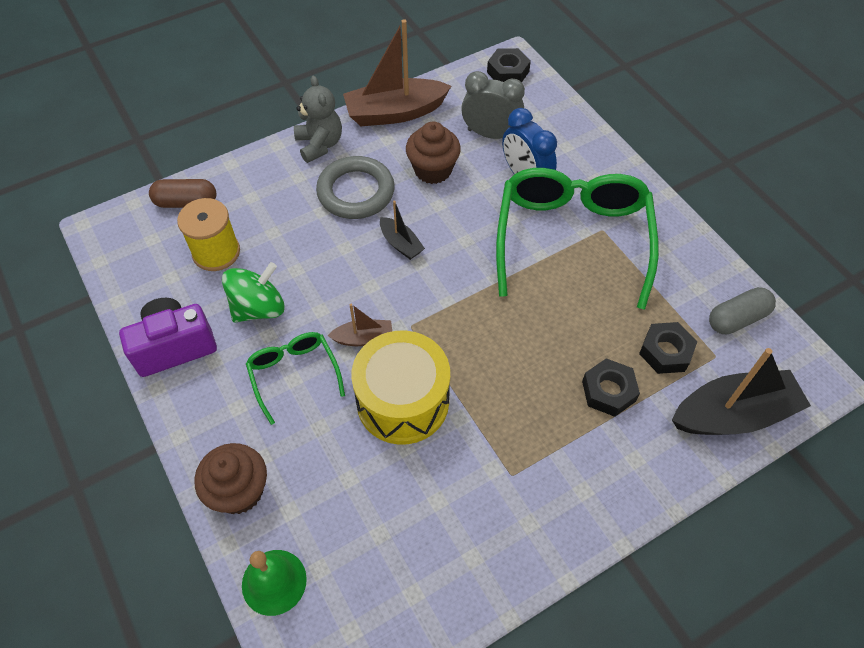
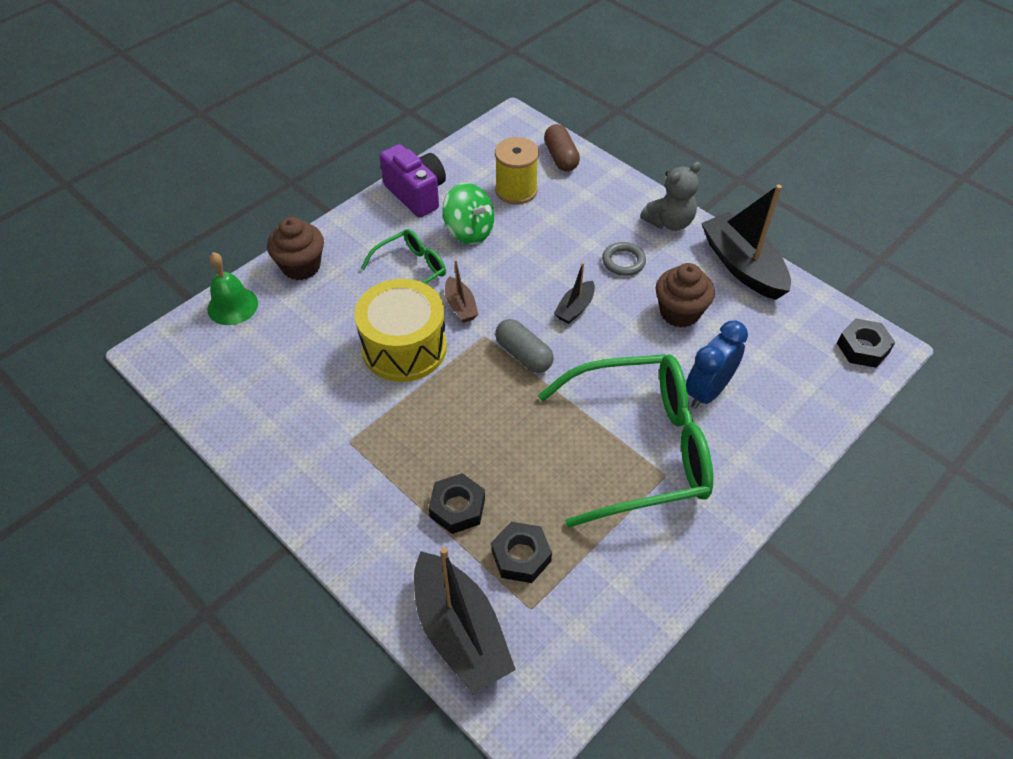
camera: 75 degrees right, 5 degrees down
(356, 192) = (623, 261): grey ring -> grey ring, size x0.56
(395, 113) = (742, 266): brown boat -> black boat
(490, 134) = (755, 350): grey clock -> none
(737, 319) = (590, 628): grey capsule -> grey capsule (523, 355)

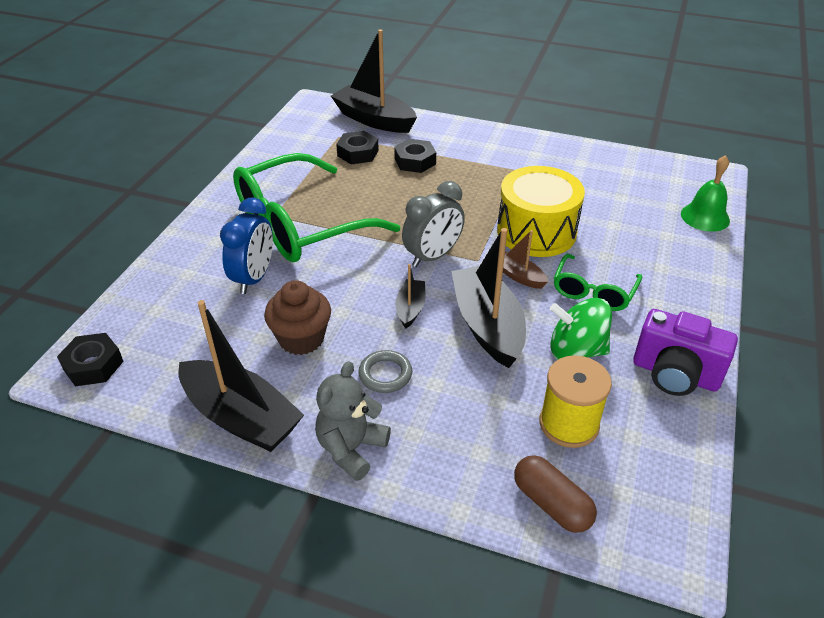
camera: 155 degrees right, 10 degrees down
(301, 266) = (693, 262): brown cupcake -> none
(521, 272) = (487, 325): none -> black boat
(523, 355) = (433, 256): grey capsule -> grey clock

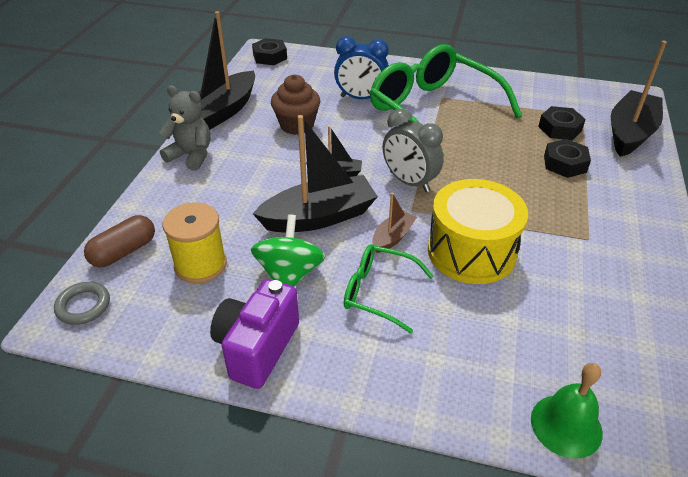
camera: 85 degrees right, 0 degrees up
(385, 374) = (260, 165): grey ring -> grey ring (83, 306)

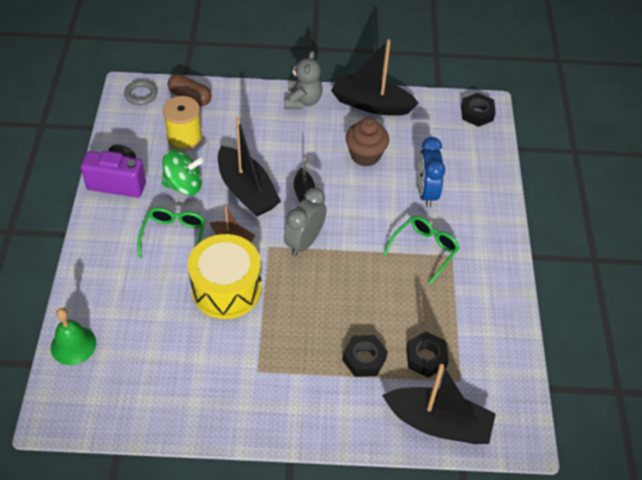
camera: 75 degrees right, 10 degrees up
(432, 110) = (424, 250): green glasses -> green glasses, size x0.50

